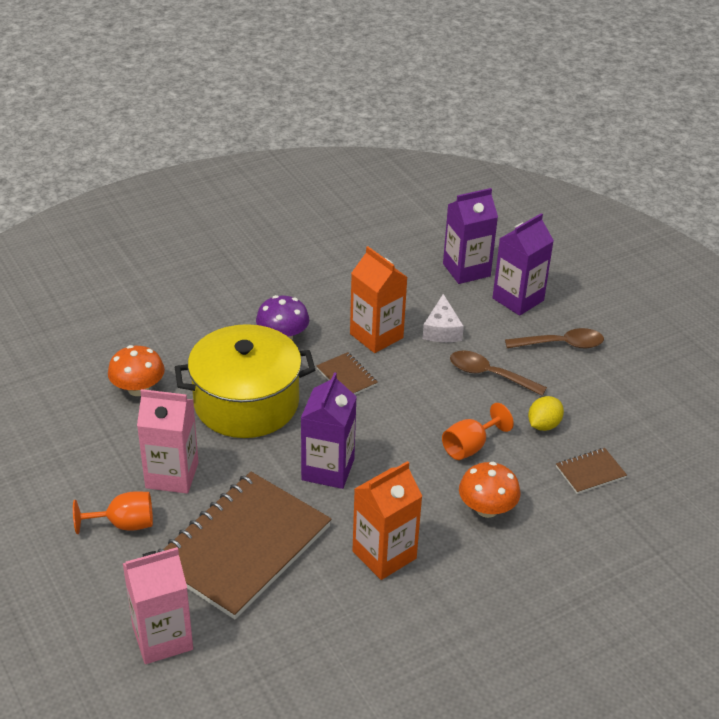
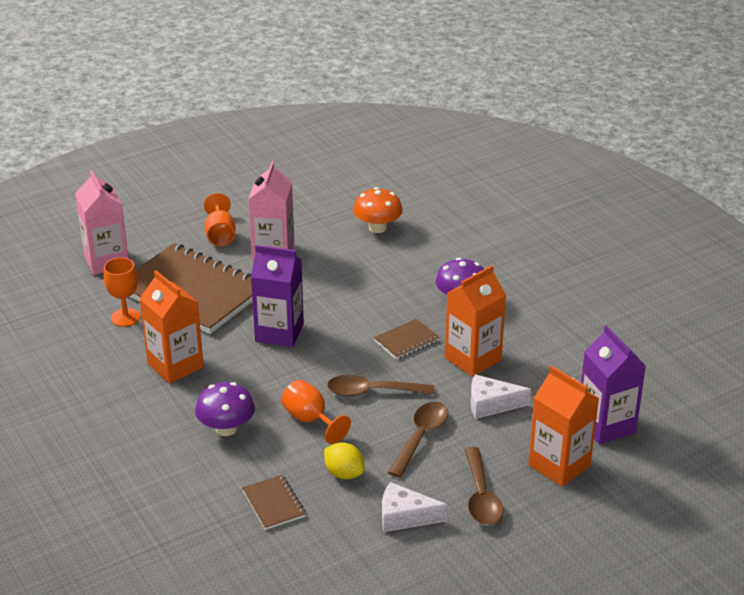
camera: 90 degrees right, 5 degrees down
(246, 403) = (364, 284): yellow pot -> none
(289, 607) = (125, 317): none -> orange goblet
(426, 403) = (372, 392): none -> brown spoon
(487, 508) = (226, 428): orange mushroom -> purple mushroom
(518, 299) = (559, 465): purple carton -> orange carton
(593, 389) = (404, 517): none -> white cheese

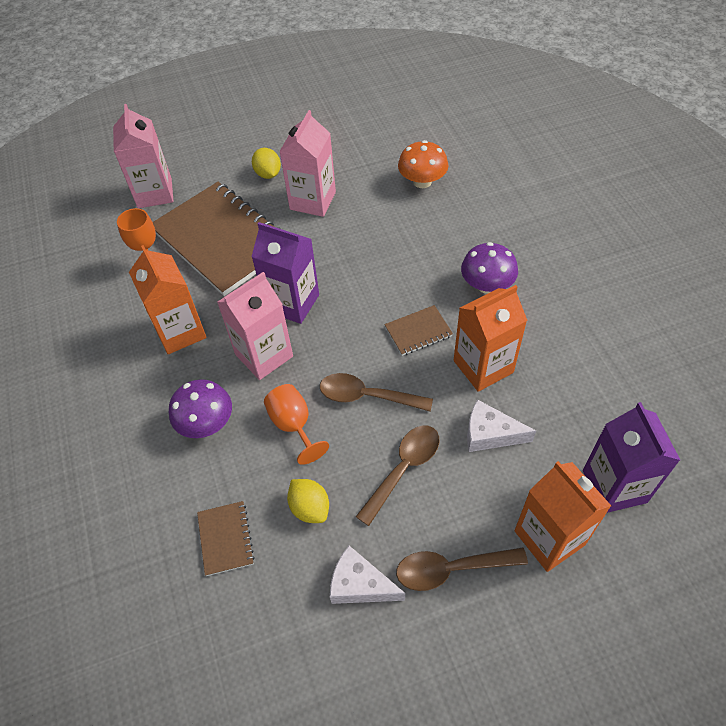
camera: 15 degrees right, 20 degrees up
(220, 235) = (268, 174): orange goblet -> yellow lemon
(264, 374) = (264, 355): none -> pink carton
(481, 496) = (451, 569): brown spoon -> brown spoon turned 75 degrees clockwise

